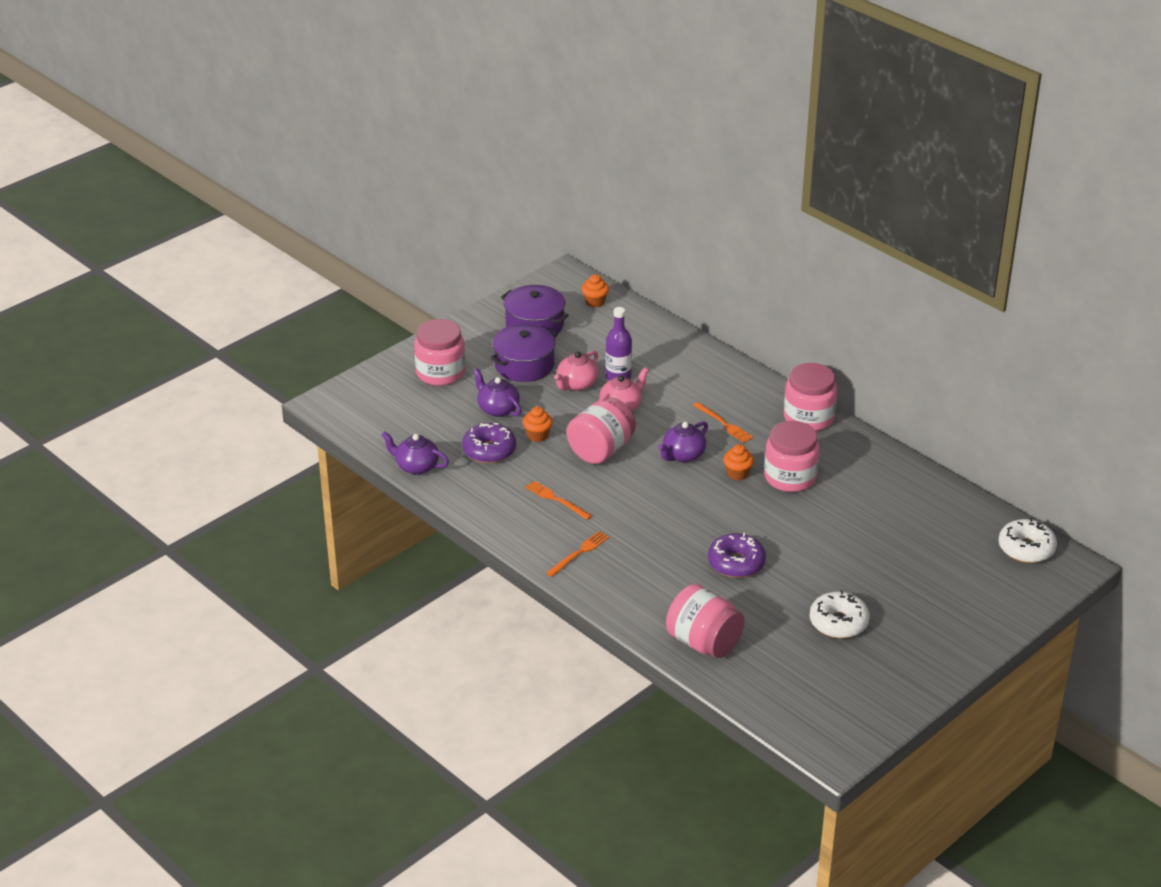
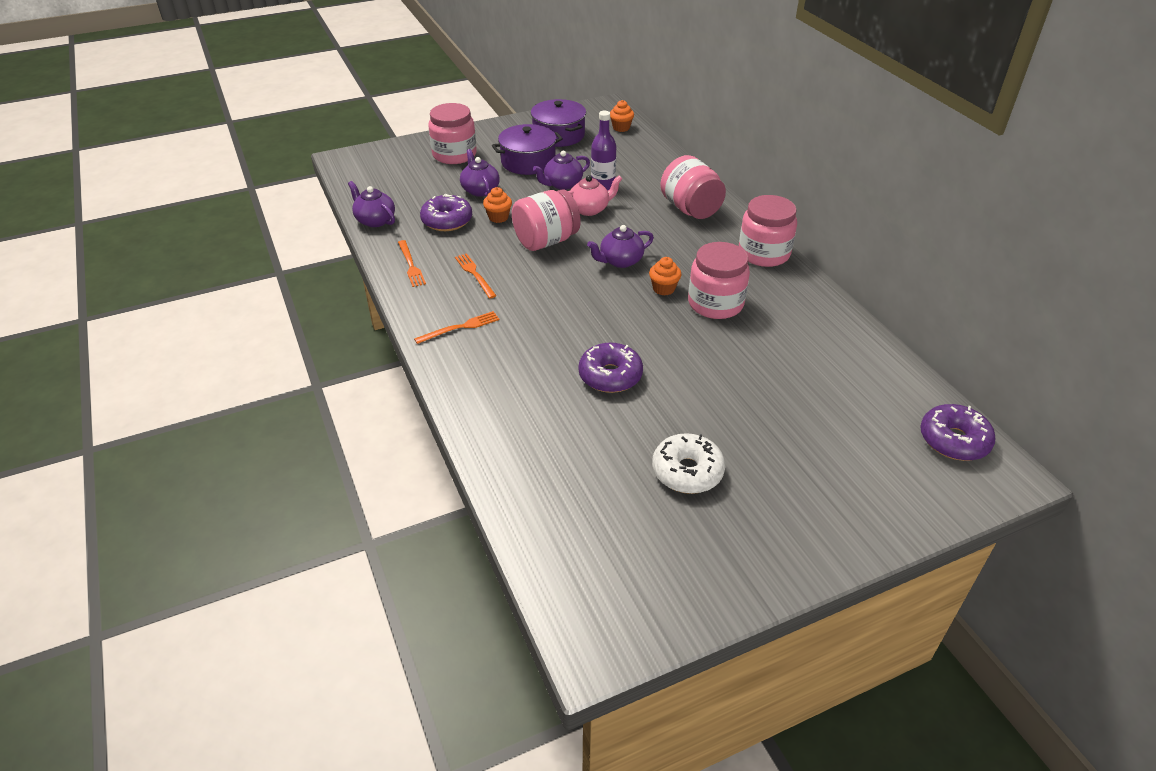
camera: 20 degrees right, 5 degrees up
(576, 384) = (562, 184): pink teapot -> purple teapot
(704, 642) = (522, 454): pink jar -> pink jar (690, 209)
(724, 424) = (676, 242): orange fork -> orange fork (411, 265)
(1026, 548) = (953, 440): white donut -> purple donut

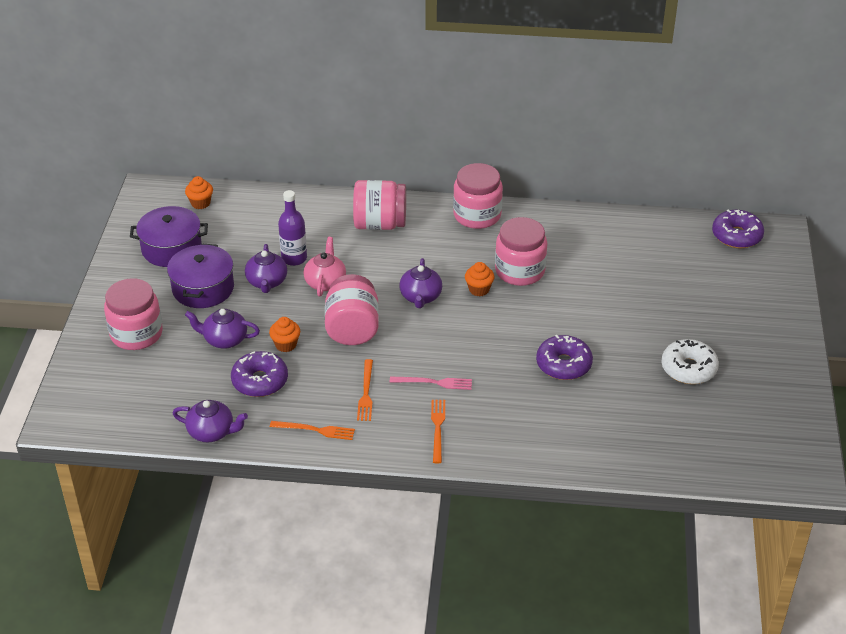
camera: 60 degrees left, 0 degrees up
(375, 220) = (212, 432): purple teapot -> purple teapot turned 150 degrees counterclockwise
(474, 274) = (366, 392): orange fork -> orange fork turned 90 degrees counterclockwise
(517, 305) = (434, 382): none -> pink fork

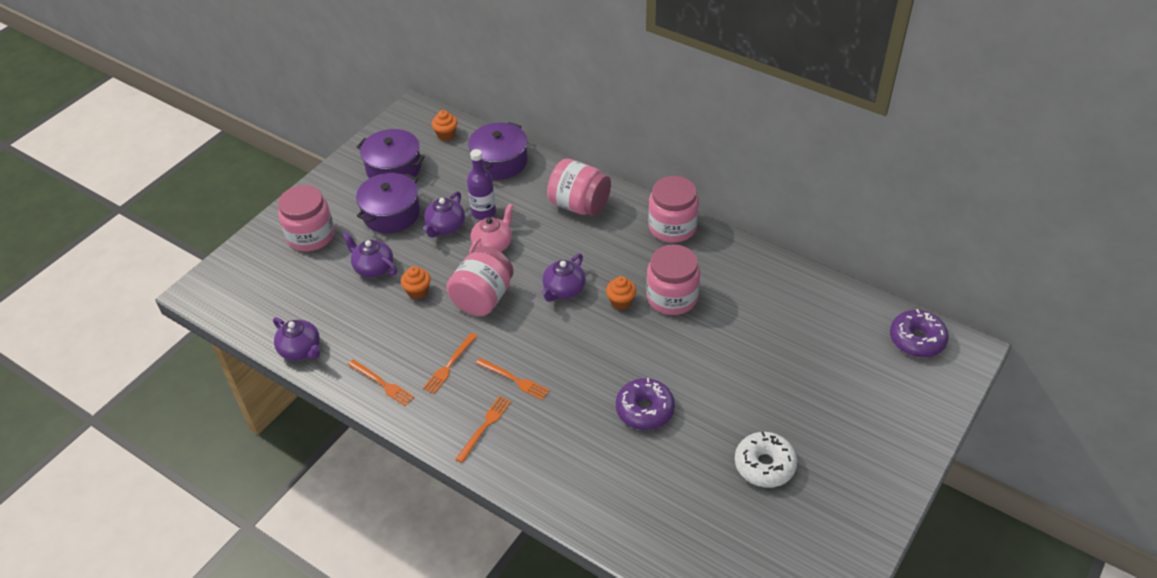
camera: 30 degrees right, 5 degrees up
(260, 381) = (372, 318): purple donut -> none
(274, 210) = (500, 162): none -> purple pot
(434, 382) = (514, 379): pink fork -> orange fork

